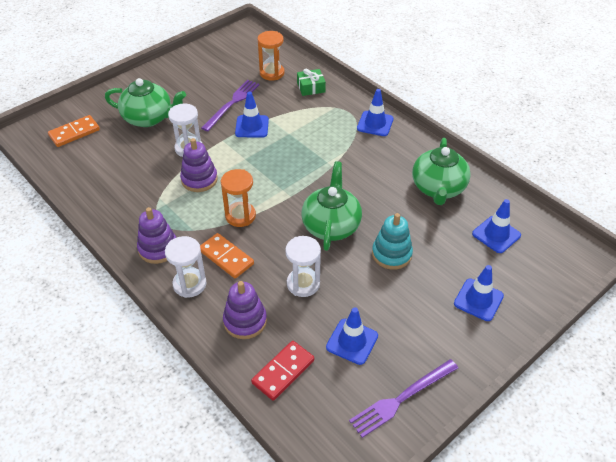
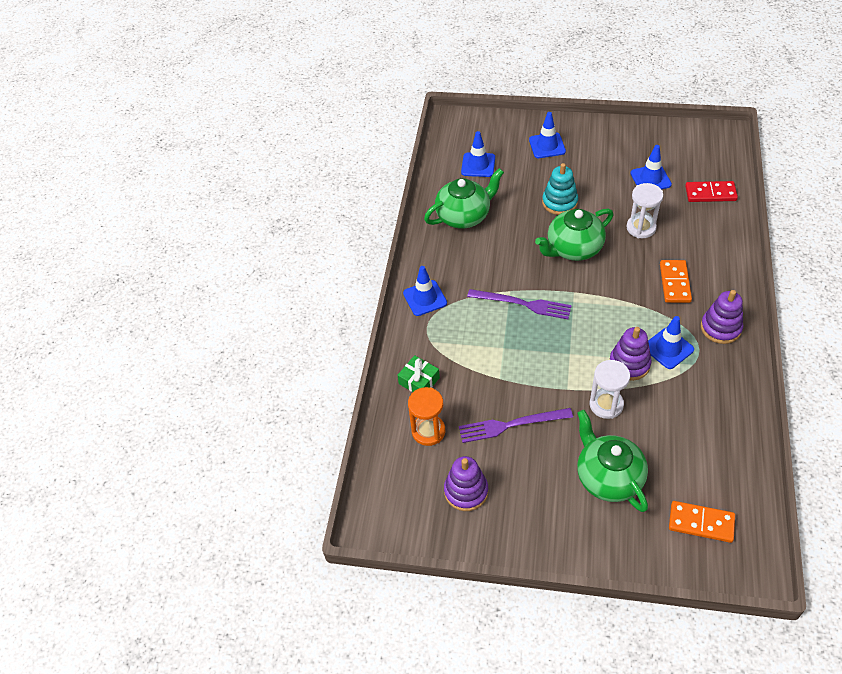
camera: 125 degrees left, 5 degrees up
(189, 284) = (720, 284): white hourglass -> none
(240, 216) = (630, 305): orange hourglass -> none
(245, 321) = (705, 234): purple stacking toy -> purple stacking toy (466, 491)
(252, 126) = (525, 381): blue traffic cone -> blue traffic cone (668, 348)
(402, 398) = (657, 139): purple fork -> purple fork (523, 304)

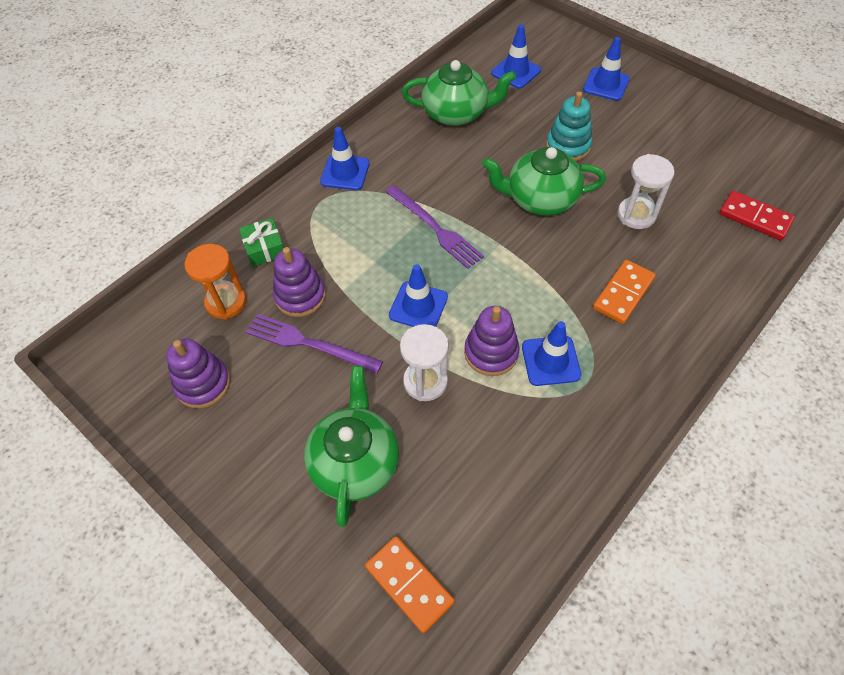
camera: 30 degrees right, 5 degrees up
(650, 179) = (694, 169): blue traffic cone -> blue traffic cone (418, 306)
(720, 328) = (634, 373): purple stacking toy -> purple stacking toy (300, 296)

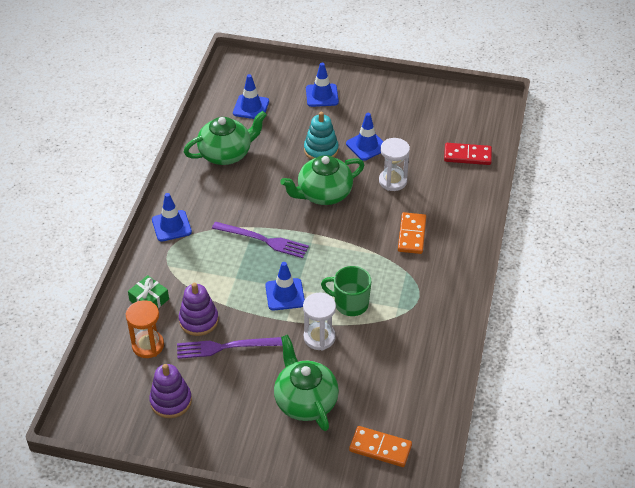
camera: 30 degrees left, 10 degrees down
(491, 352) = (350, 303): purple stacking toy -> green mug
(550, 361) = (390, 293): blue traffic cone -> blue traffic cone (366, 146)

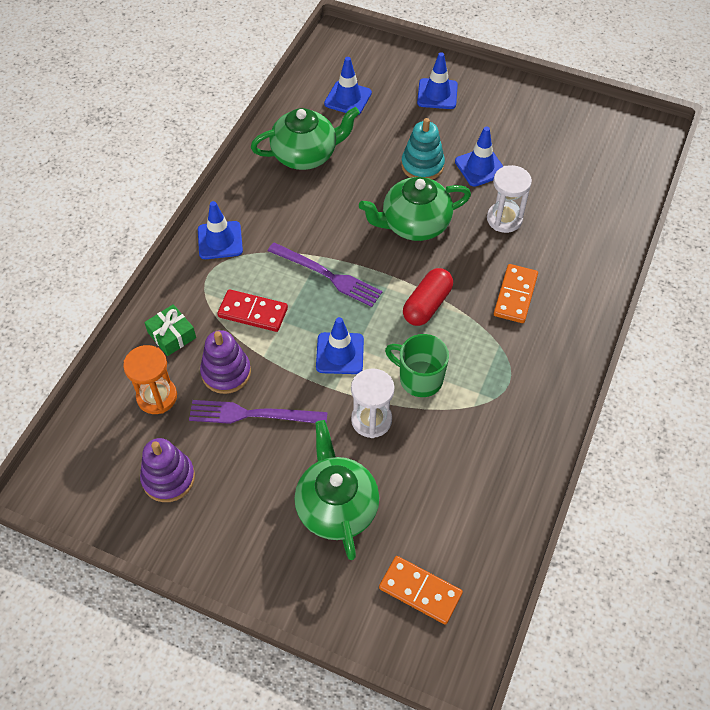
camera: 10 degrees right, 10 degrees up
(345, 251) = (427, 305): none -> red capsule
(467, 156) = (605, 198): red domino -> red domino (253, 312)

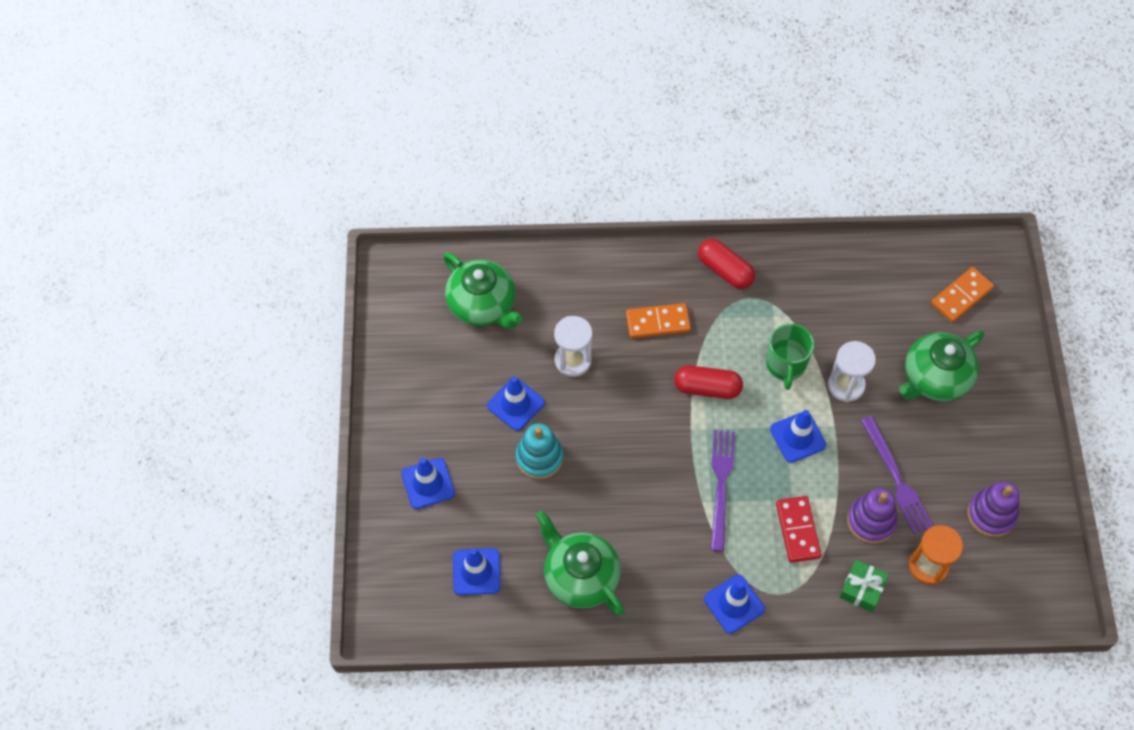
camera: 115 degrees left, 5 degrees up
(414, 224) = (619, 435): green teapot -> green teapot (483, 305)
(420, 591) = (961, 296): orange domino -> orange domino turned 45 degrees clockwise
(550, 374) = (725, 270): none -> red capsule

